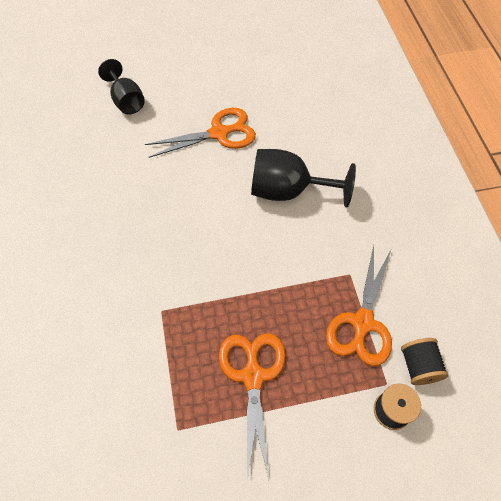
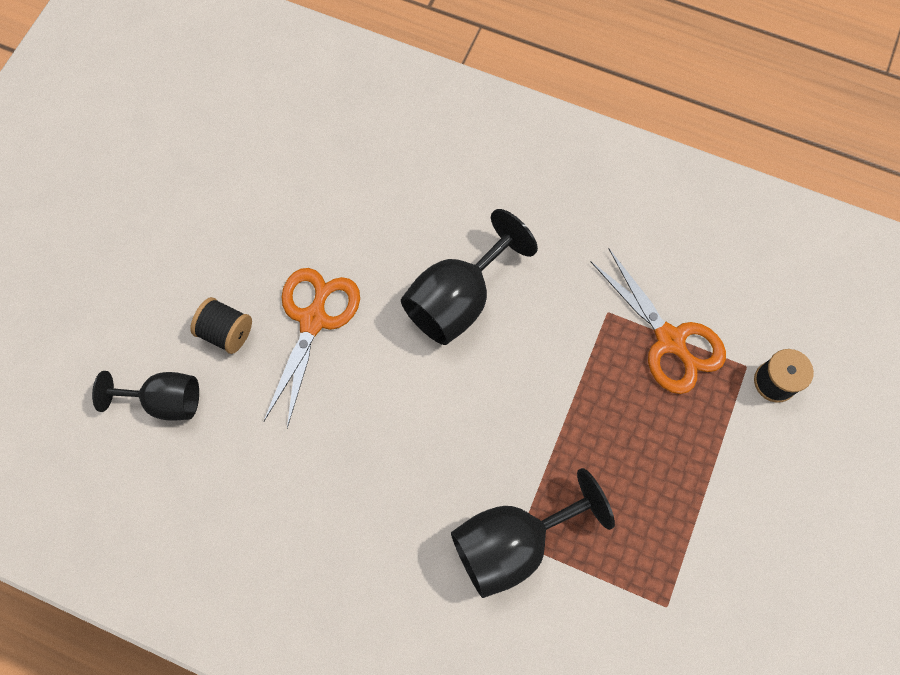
camera: 55 degrees left, 10 degrees up
(159, 308) = (513, 543): none -> black goblet
(253, 376) = (657, 491): orange scissors -> none
(418, 366) = (748, 323): black spool -> black spool (226, 332)

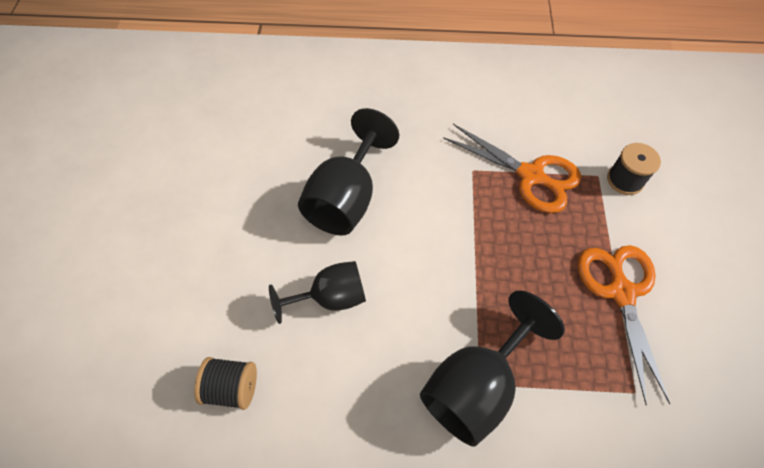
camera: 20 degrees left, 10 degrees down
(165, 401) = (97, 373): black goblet -> black goblet (331, 297)
(226, 332) = (144, 290): black spool -> black spool (232, 387)
(313, 319) = (224, 253): orange scissors -> orange scissors (621, 292)

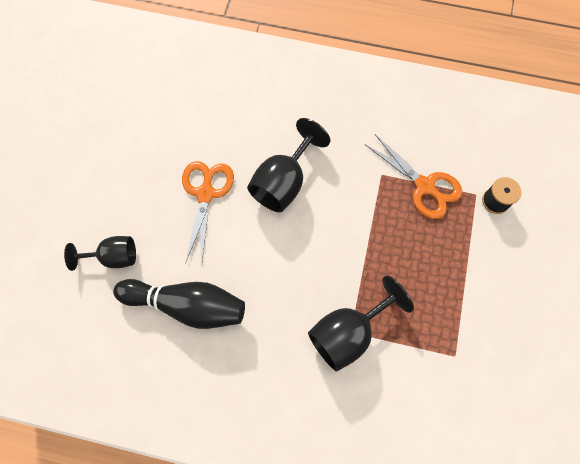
camera: 10 degrees right, 10 degrees up
(232, 387) = (187, 305): black spool -> black bowling pin
(331, 297) = (261, 255): black goblet -> black goblet (113, 257)
(621, 292) = (466, 286): orange scissors -> orange scissors (206, 193)

